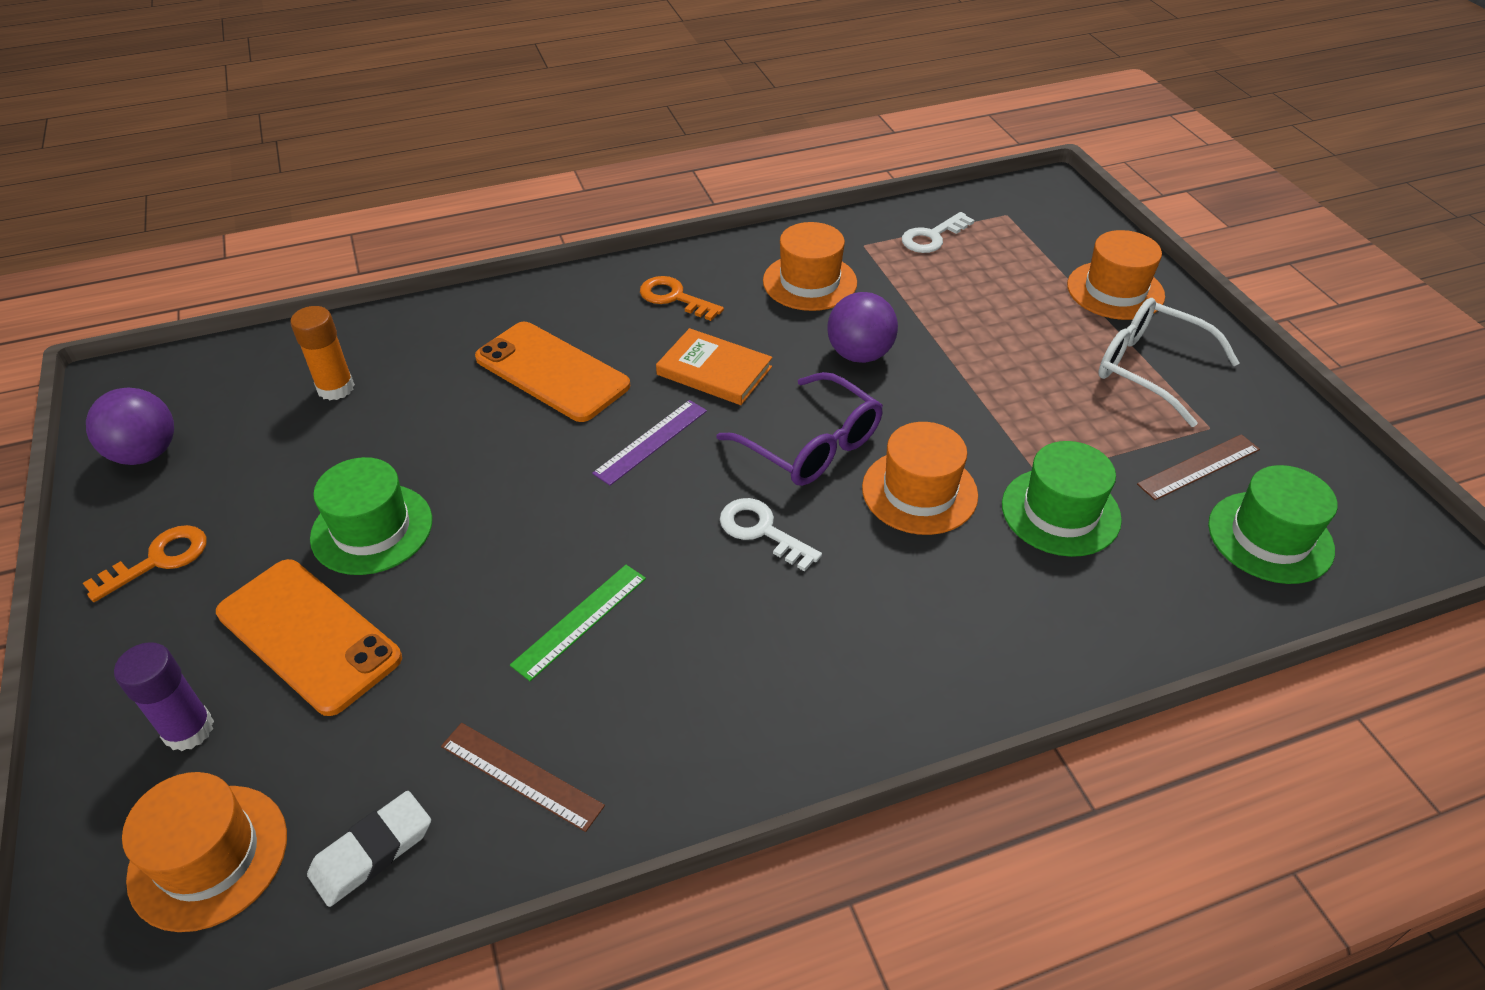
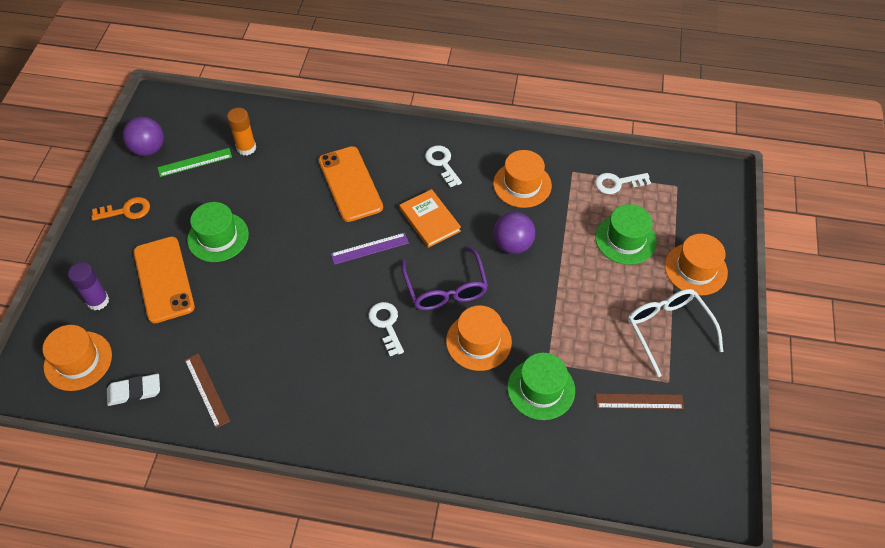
camera: 30 degrees right, 10 degrees up
(580, 621) = (275, 330): green ruler -> green ruler (195, 162)
(674, 298) = (442, 163): orange key -> white key
(1270, 537) = (639, 459): green hat -> green hat (625, 239)

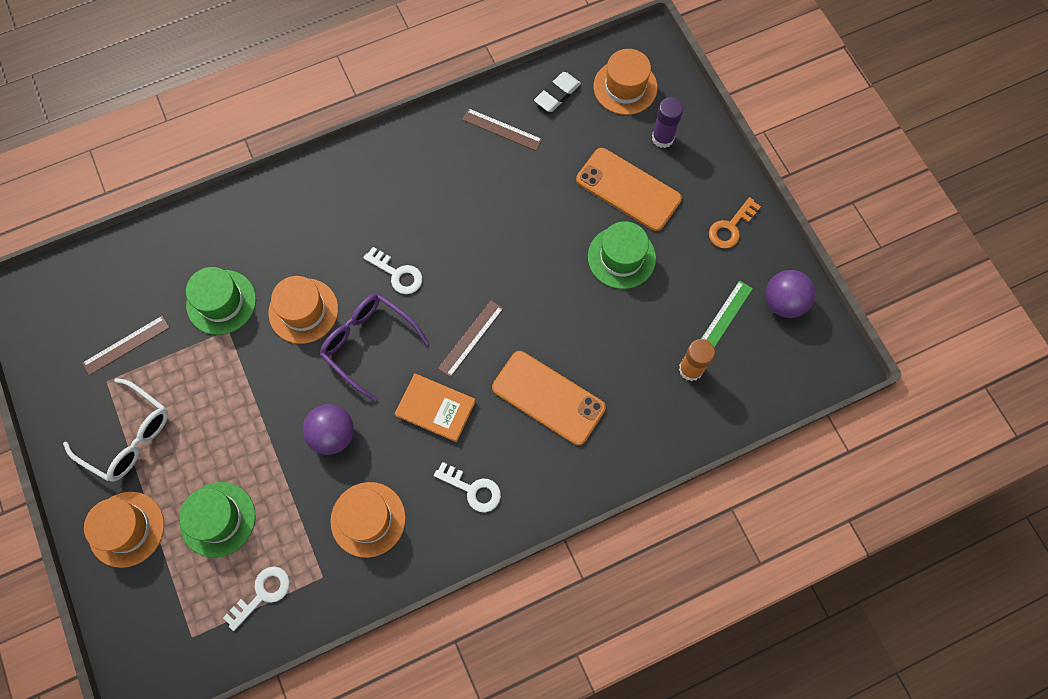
camera: 145 degrees right, 15 degrees up
(369, 248) = (471, 338): purple ruler -> brown ruler

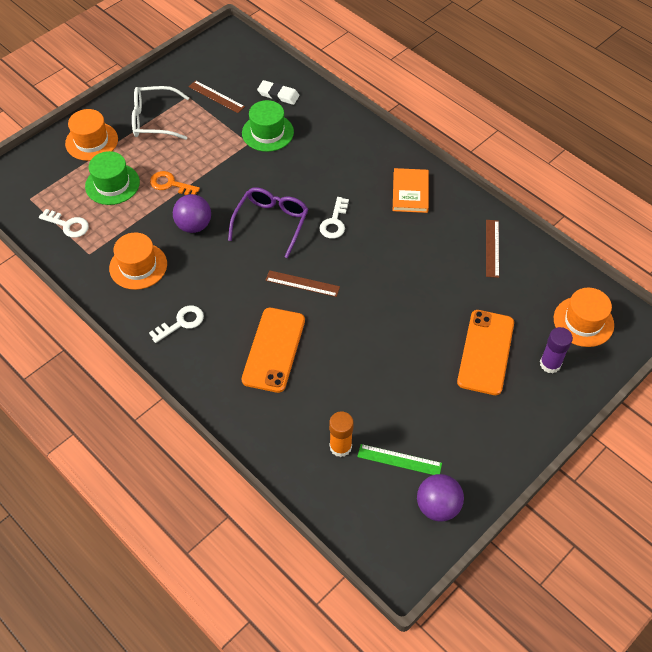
camera: 70 degrees right, 15 degrees down
(128, 436) = (154, 120): white glasses -> white glasses turned 75 degrees clockwise
(303, 311) = (281, 178): orange hat -> none
(436, 408) = (237, 279): orange book -> orange book (410, 192)
(473, 489) = (181, 323): white key -> white key turned 135 degrees counterclockwise
(557, 94) = (547, 275): white eraser -> white eraser (278, 95)
(621, 257) = (420, 365): green hat -> none
(730, 227) = (490, 442): orange key -> orange key (170, 184)

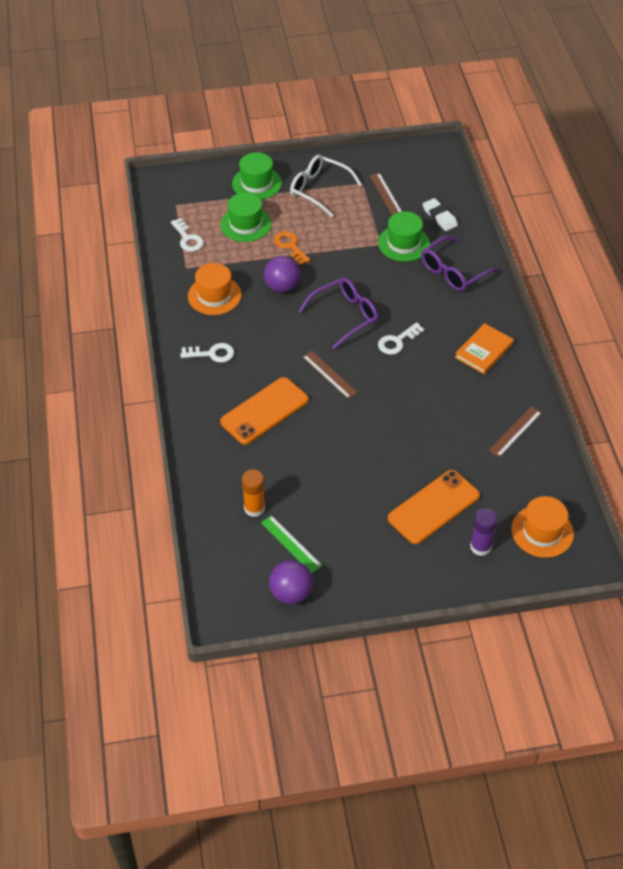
camera: 35 degrees right, 5 degrees down
(91, 141) = (256, 183): orange hat -> green hat
(329, 137) = (453, 272): none -> purple glasses

